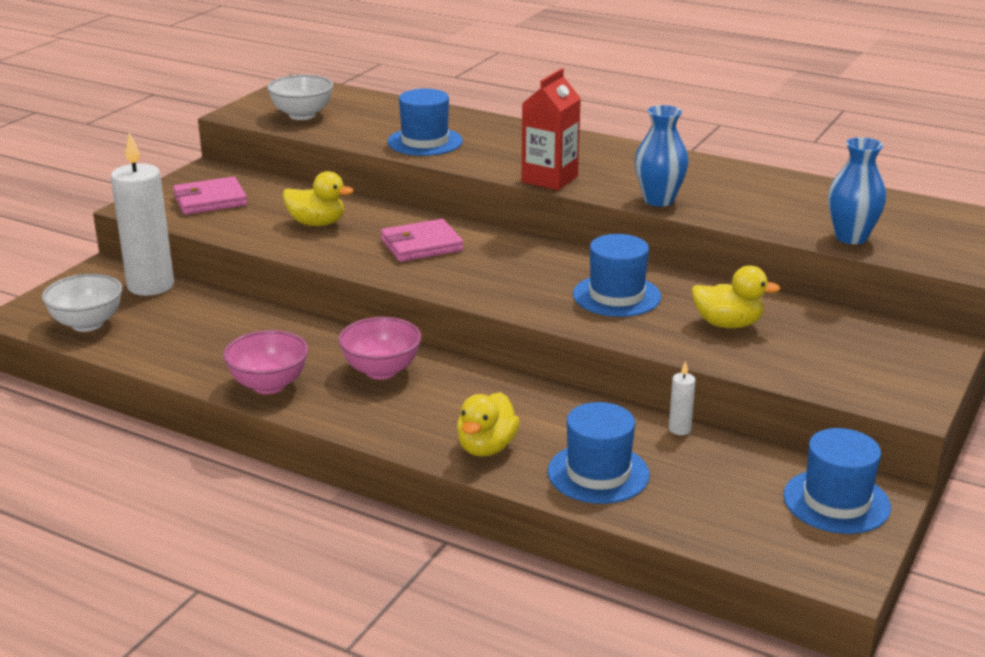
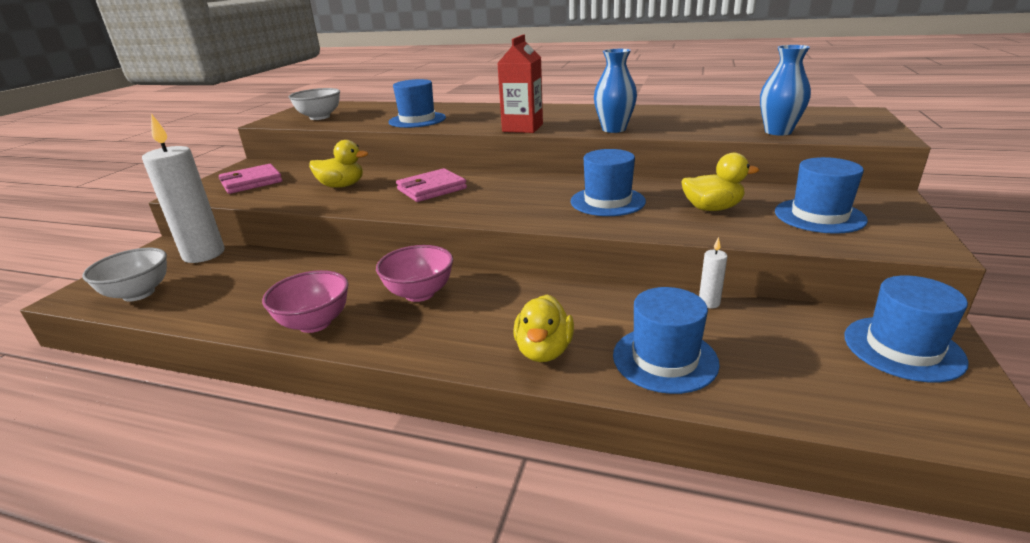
camera: 10 degrees left, 0 degrees up
(838, 352) = (819, 216): none -> blue hat

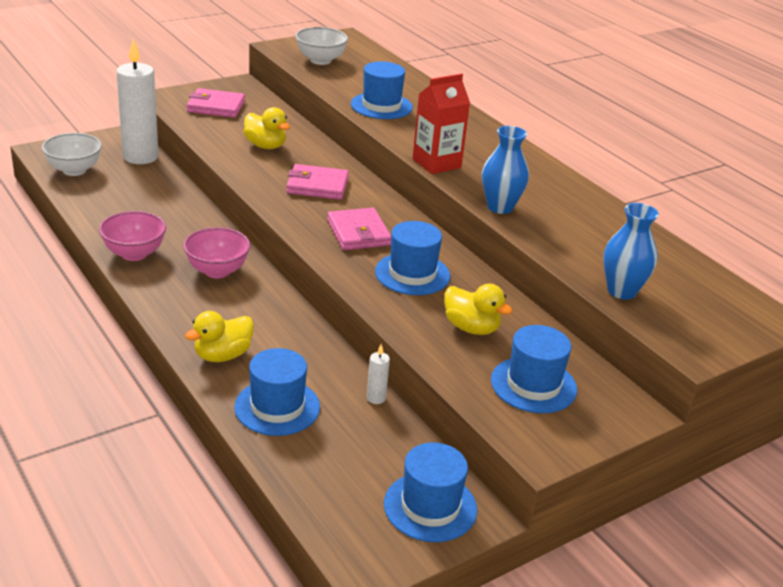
camera: 35 degrees right, 5 degrees up
(520, 198) = (358, 233): none -> pink wallet

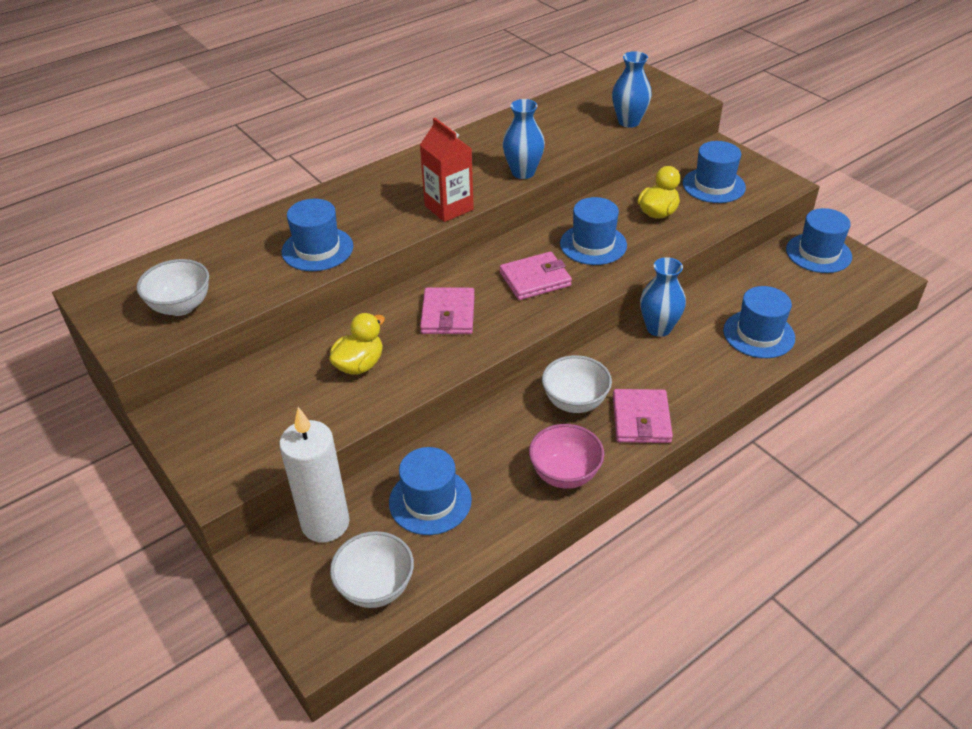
camera: 90 degrees left, 10 degrees up
(139, 195) = (430, 501): none -> blue hat
(216, 107) = (249, 427): pink wallet -> pink wallet (641, 419)
(217, 271) = (575, 402): pink bowl -> white bowl
(222, 355) = (708, 376): yellow duck -> none
(307, 337) = (658, 328): none -> blue vase
(376, 398) = (719, 284): white candle -> none

